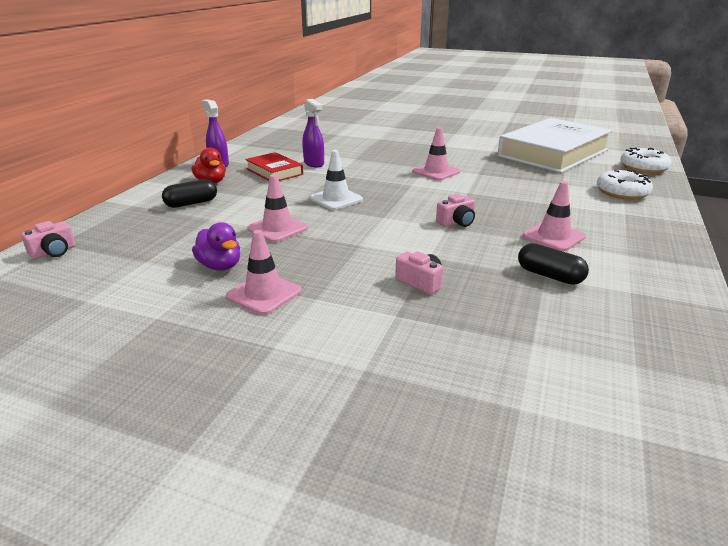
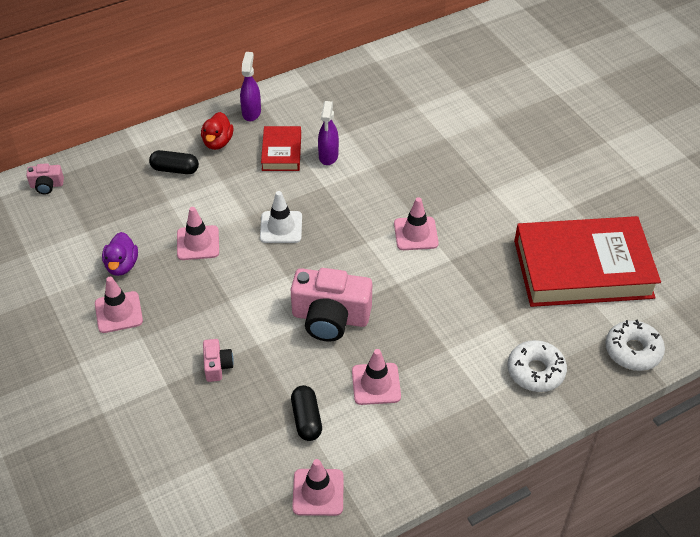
camera: 40 degrees right, 20 degrees up
(456, 222) = (330, 318): pink camera -> pink camera, size x2.11
(553, 153) = (583, 269): white book -> red book
(648, 310) = (318, 492): none -> pink traffic cone

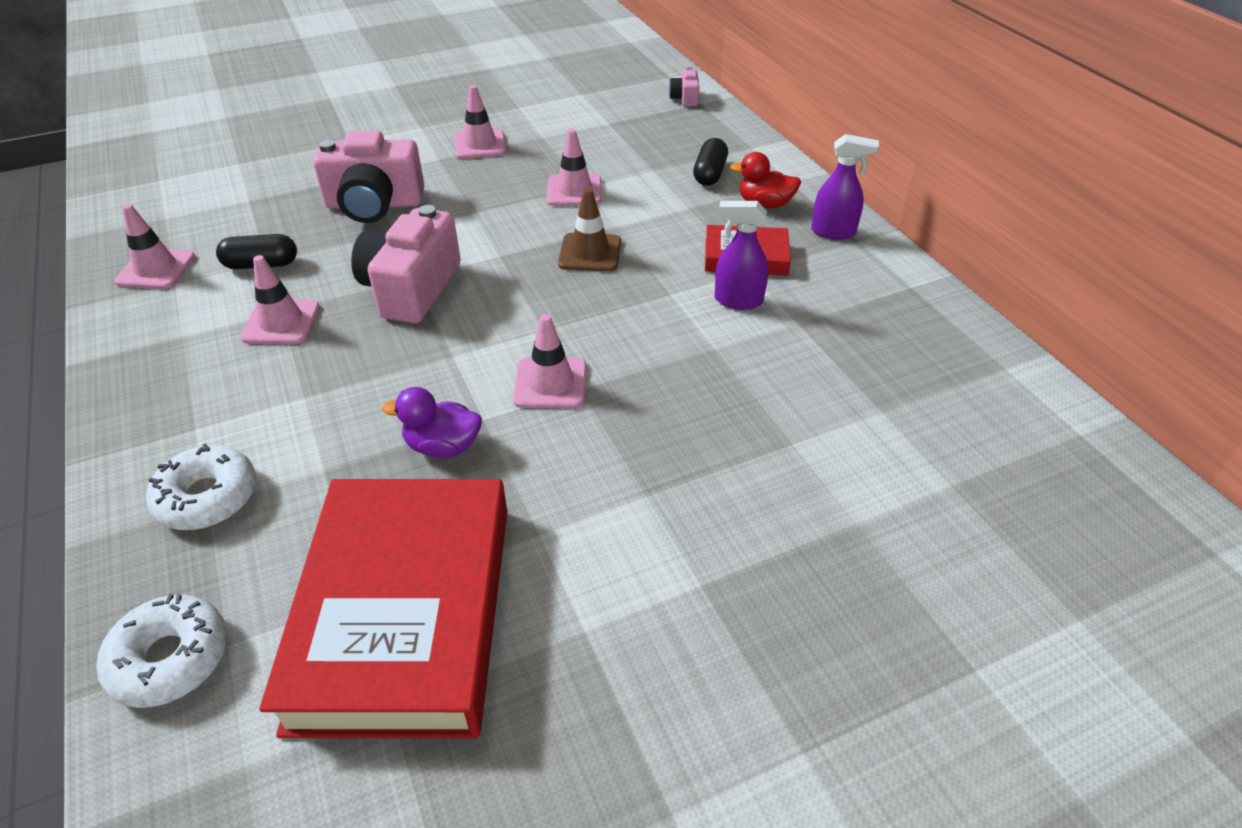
camera: 95 degrees right, 5 degrees down
(122, 265) = (549, 144): purple duck -> purple duck (443, 446)
(217, 366) = (374, 204): pink camera -> pink camera, size x2.11
(281, 227) = (590, 253): white traffic cone -> brown traffic cone

